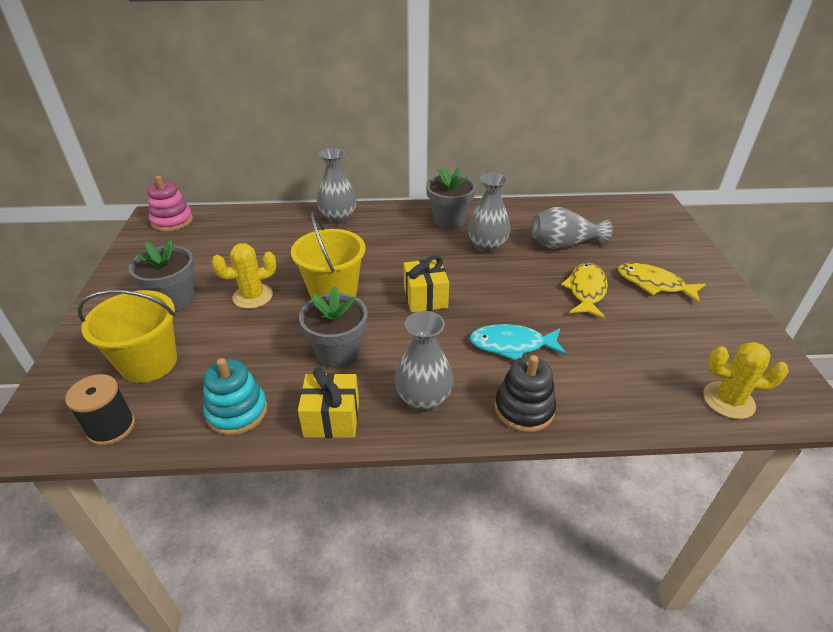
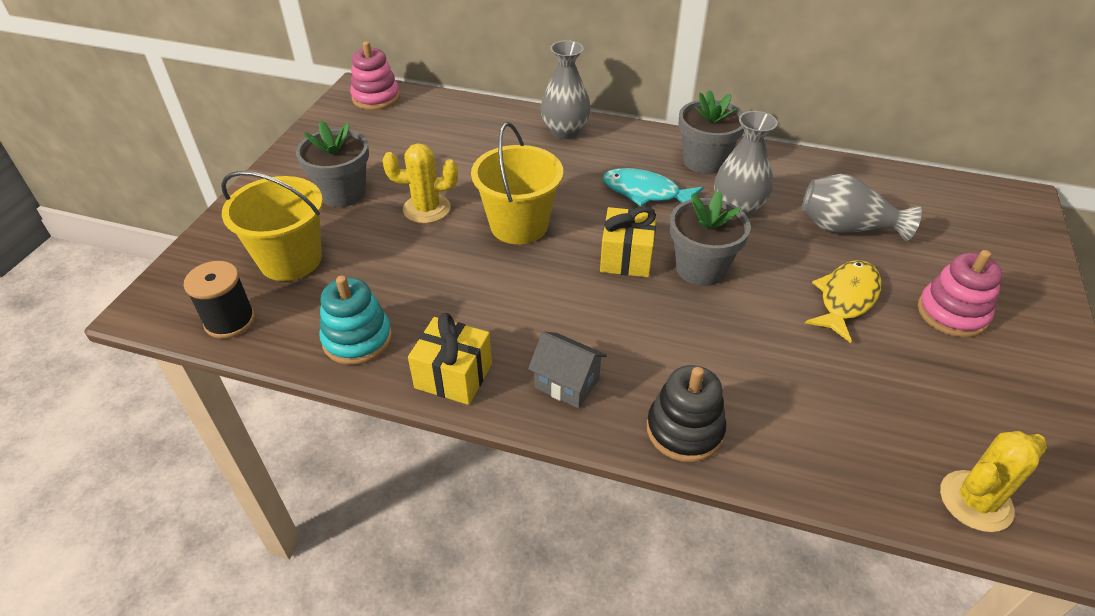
camera: 20 degrees right, 5 degrees up
(338, 352) = (493, 300): grey flower pot -> grey flower pot (700, 268)
(423, 399) = (567, 383): grey vase -> grey house
(512, 345) = (708, 346): turquoise fish -> turquoise fish (645, 192)
(654, 284) = (952, 313): yellow fish -> pink stacking toy
(728, 400) = (975, 501): yellow cactus -> yellow cactus turned 60 degrees counterclockwise

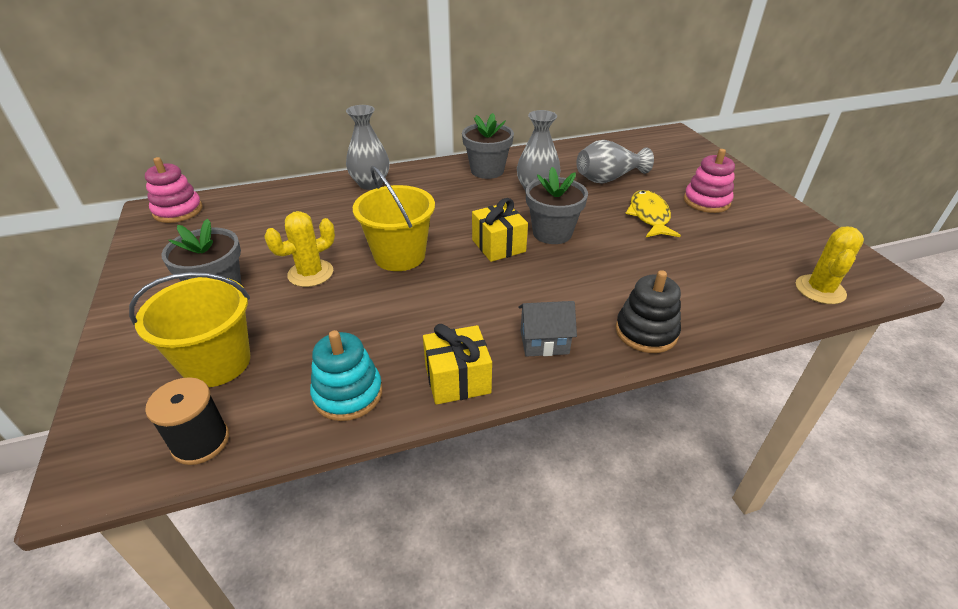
camera: 35 degrees left, 5 degrees down
(645, 192) = (469, 202): turquoise fish -> none

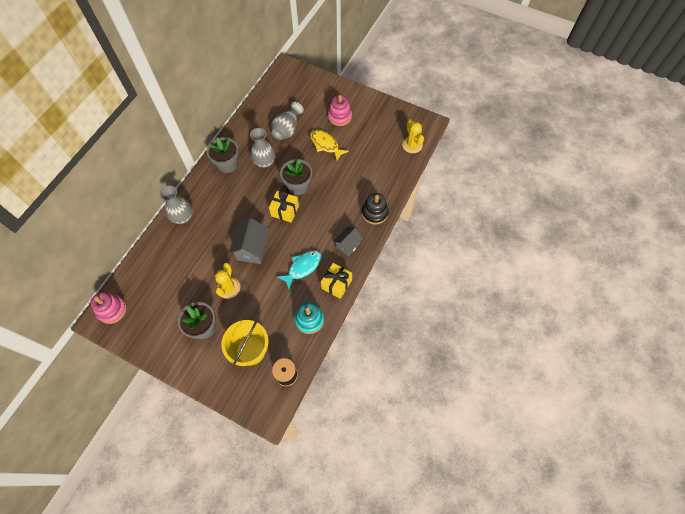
camera: 45 degrees left, 25 degrees up
(399, 256) = (252, 249): yellow bucket -> grey house
(435, 320) = (302, 267): none -> turquoise fish

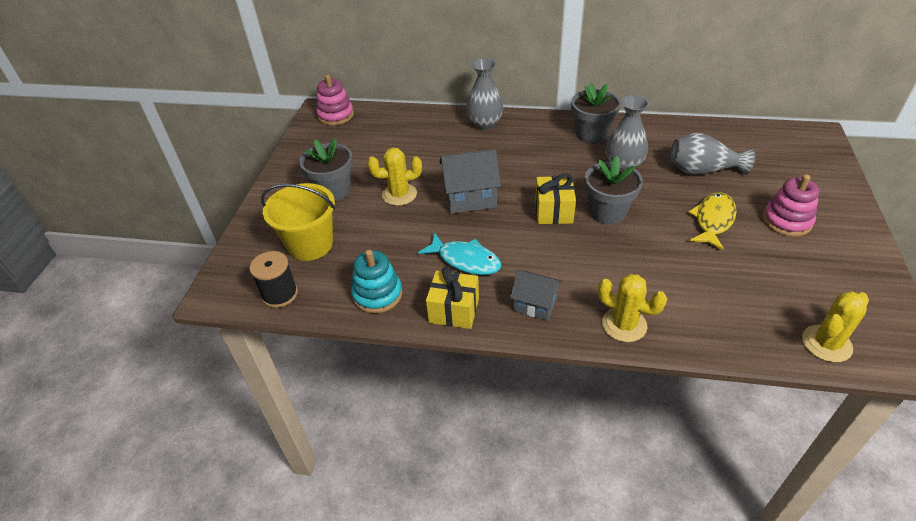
camera: 75 degrees right, 20 degrees down
(374, 213) = (624, 325): black stacking toy -> yellow cactus

